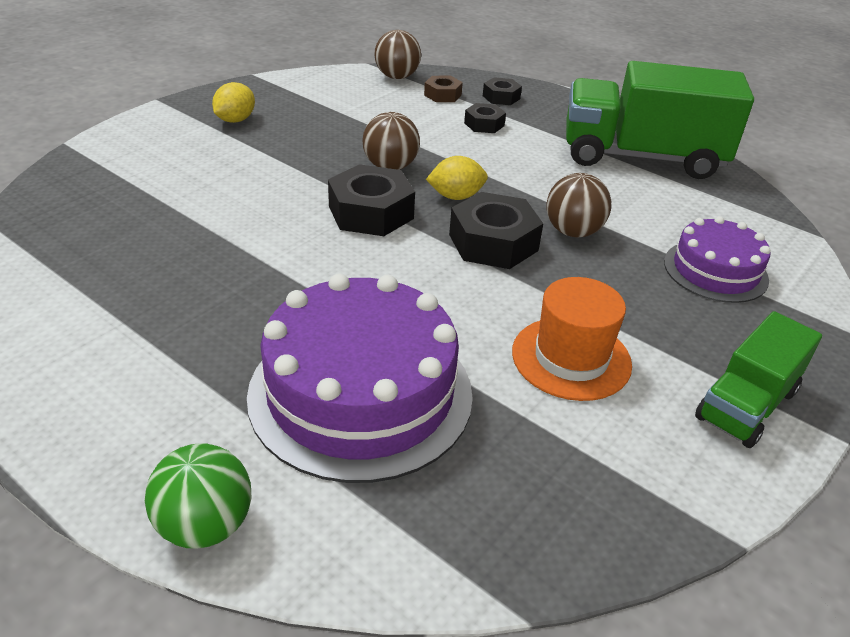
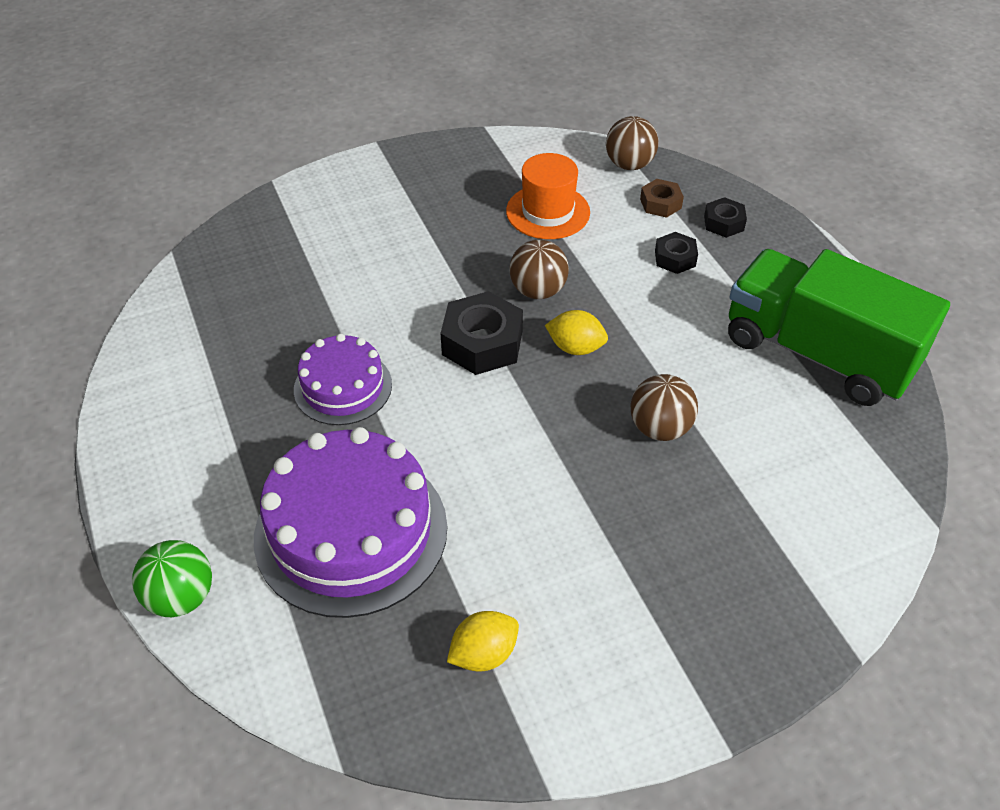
camera: 30 degrees right, 10 degrees up
(235, 120) = (431, 189): yellow lemon -> yellow lemon (483, 654)
(493, 242) = (571, 415): black nut -> none
(571, 358) = (546, 566): orange hat -> orange hat (548, 212)
(715, 271) = (770, 525): purple cake -> purple cake (343, 387)
(746, 404) = (667, 676): green truck -> none

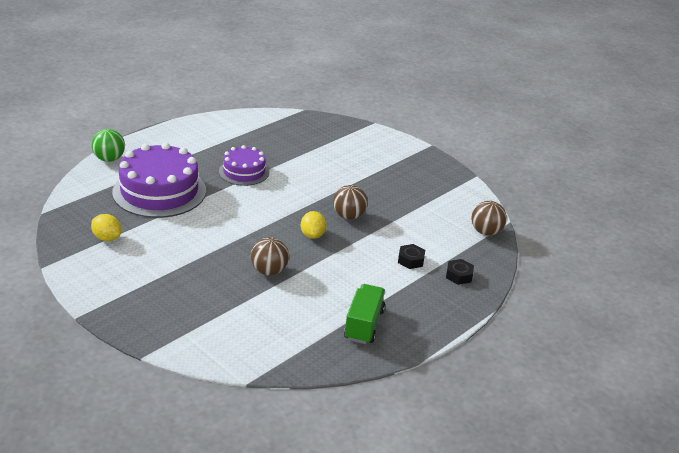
camera: 65 degrees right, 15 degrees down
(482, 343) = (297, 205): black nut -> none
(548, 212) = (417, 209): orange hat -> none
(660, 204) = (457, 248): brown nut -> none
(818, 353) = (364, 325): green truck -> green truck, size x0.55

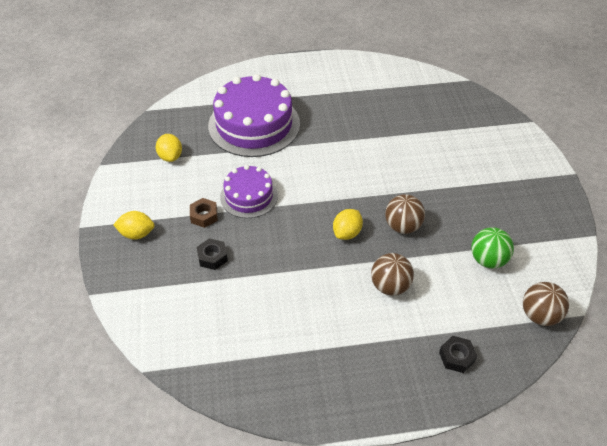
camera: 40 degrees right, 15 degrees up
(109, 159) = (243, 74): green ball -> green ball (488, 260)
(137, 301) = (137, 234): none -> yellow lemon
(185, 267) = (204, 216): none -> brown nut
(244, 172) = (346, 132): purple cake -> purple cake (249, 196)
(269, 271) = (270, 256): brown ball -> brown ball (390, 286)
(364, 325) = (302, 365): green truck -> none
(411, 260) = (420, 311): black nut -> black nut (212, 257)

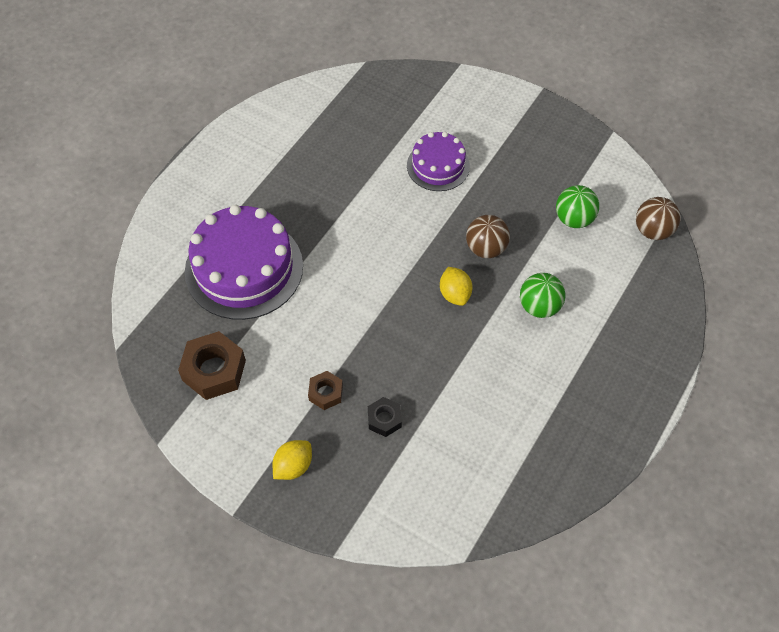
camera: 50 degrees left, 10 degrees up
(170, 157) = (214, 370): yellow lemon -> brown nut
(249, 196) = (336, 339): purple cake -> purple cake (438, 166)
(390, 286) = (539, 306): brown ball -> green ball
(456, 357) = (643, 315): black nut -> none

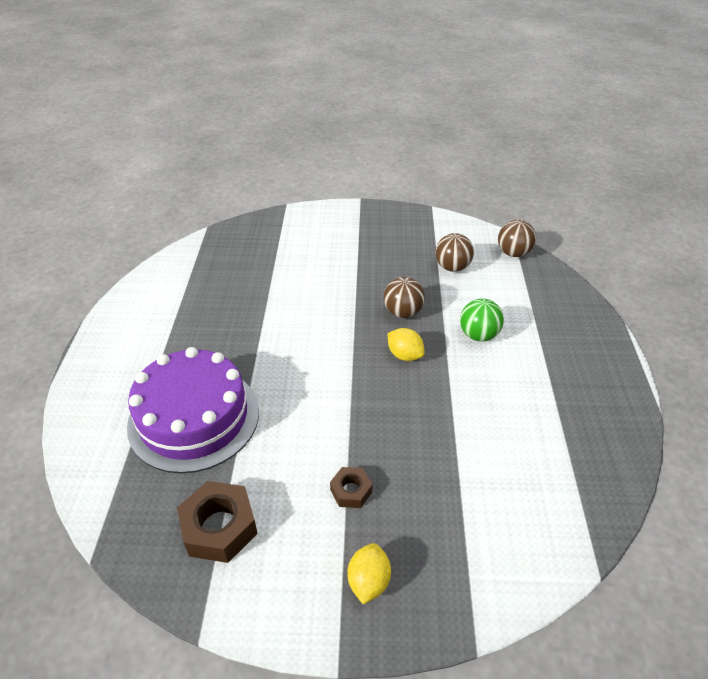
camera: 30 degrees left, 15 degrees down
(384, 419) = (424, 486): black nut -> none
(438, 166) = (319, 272): purple cake -> none
(574, 219) = (452, 267): green ball -> brown ball

